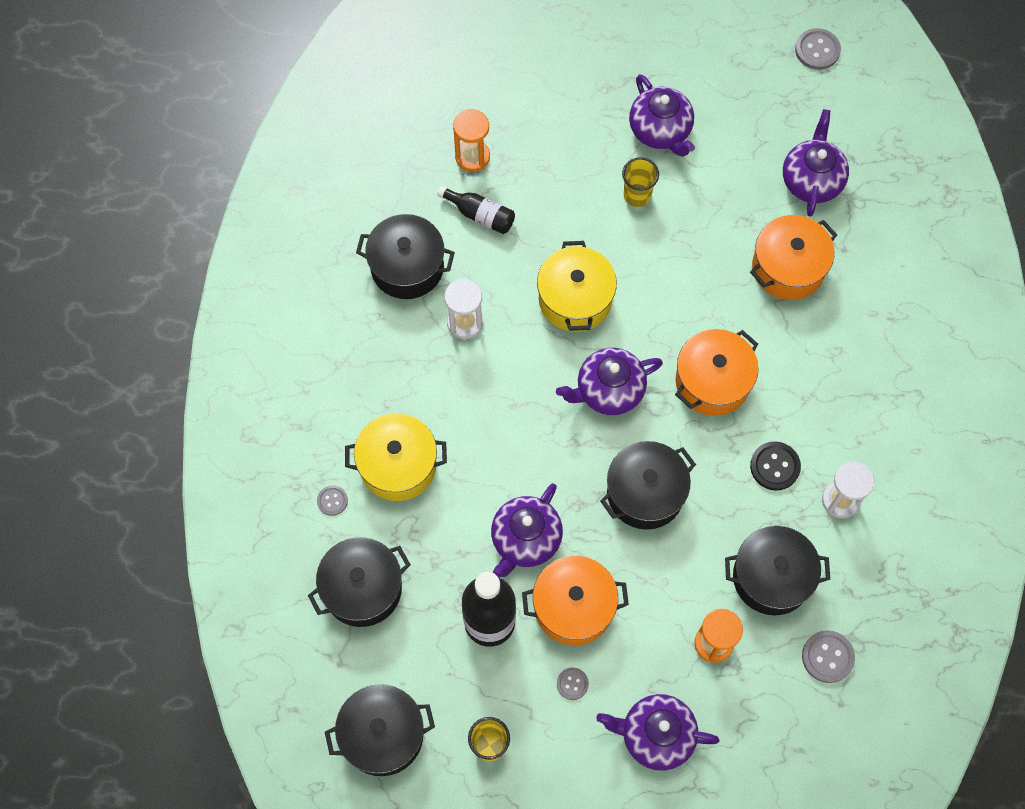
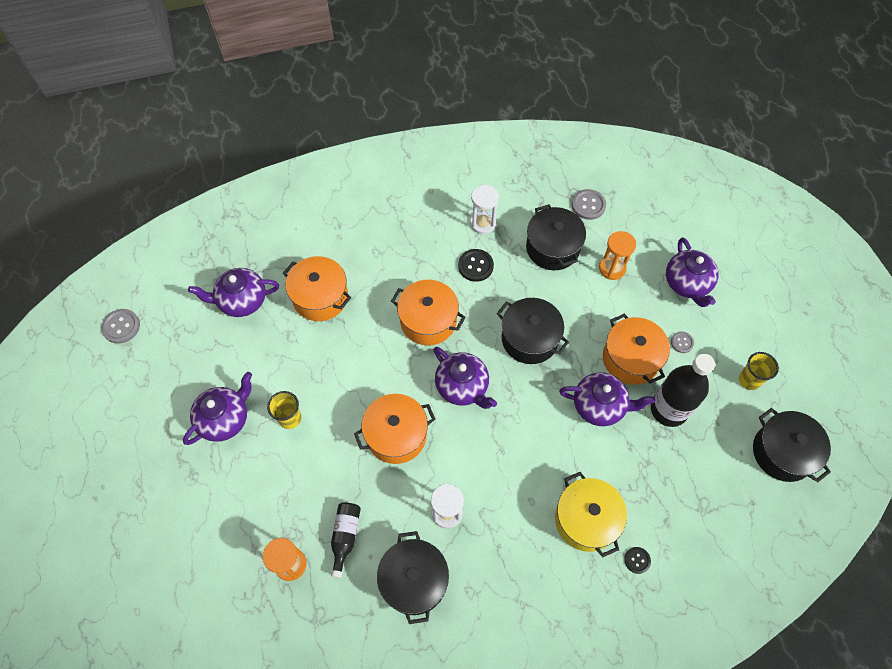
camera: 110 degrees left, 5 degrees down
(332, 501) = (637, 560): grey button -> black button
(362, 588) = (691, 508): black pot -> none
(575, 299) = (396, 435): yellow pot -> orange pot

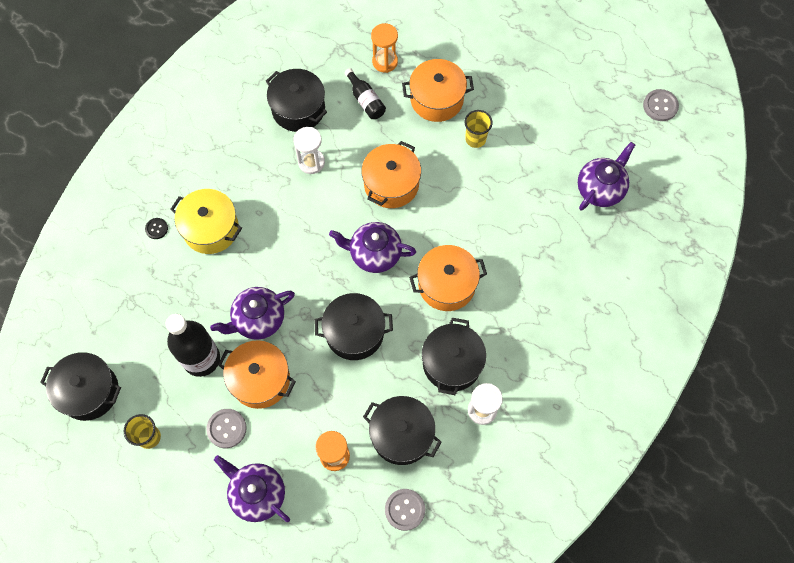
camera: 140 degrees right, 5 degrees up
(225, 419) = (518, 106): purple teapot -> none
(320, 297) = (546, 238): orange pot -> orange pot (436, 99)
(475, 266) = (452, 363): black button -> black pot
(682, 342) = (226, 428): grey button -> grey button, size x1.63

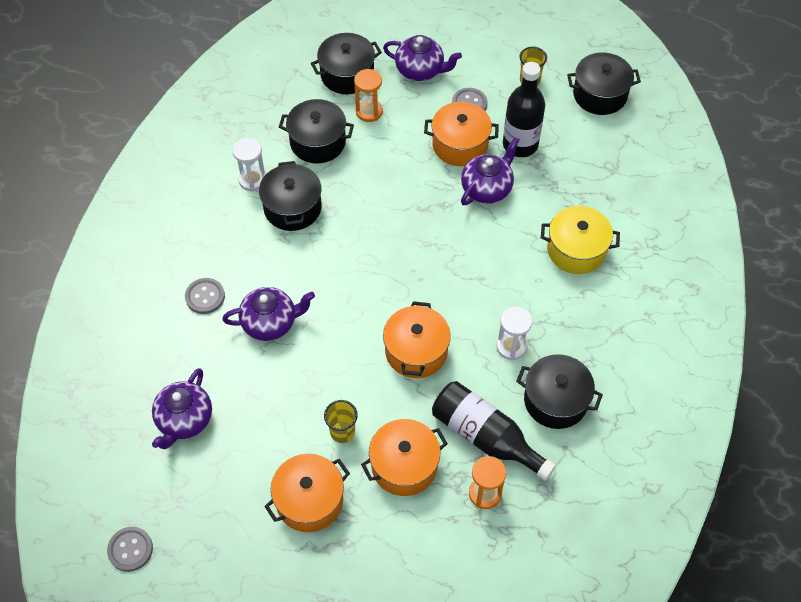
camera: 160 degrees right, 10 degrees down
(156, 229) = (628, 234): black button -> none
(354, 333) = (393, 205): black pot -> black pot (347, 74)
(365, 100) = (485, 436): black bottle -> black bottle, size x1.83
(374, 254) = (404, 277): purple teapot -> purple teapot (270, 323)
(405, 509) = (295, 94): grey button -> grey button (205, 297)
(446, 285) = (321, 272): orange pot -> orange pot (309, 500)

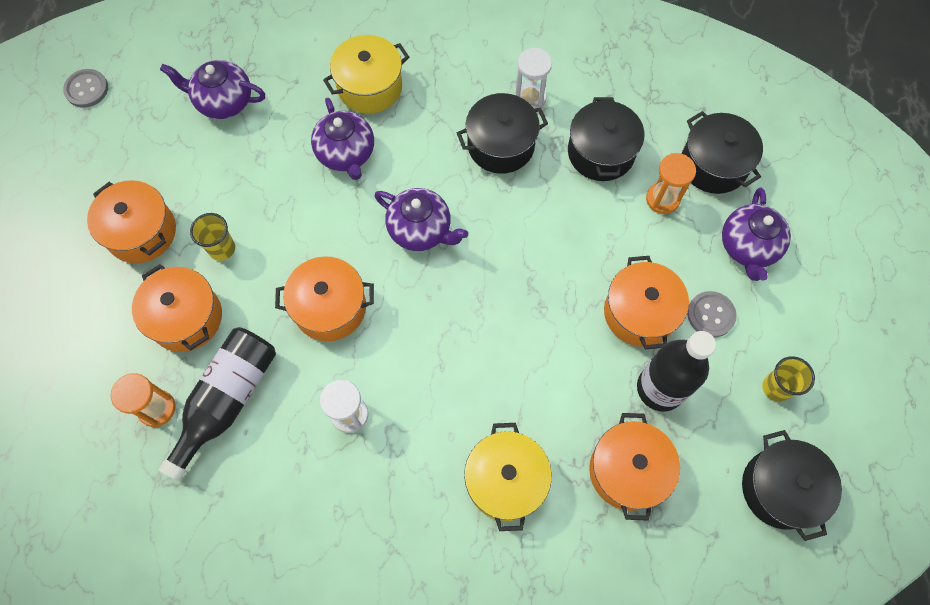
camera: 80 degrees right, 10 degrees up
(205, 297) = (370, 87): grey button -> yellow pot
(487, 188) = (578, 355): purple teapot -> purple teapot (421, 230)
(555, 400) = (282, 476): black pot -> none
(578, 175) = (628, 471): none -> orange pot

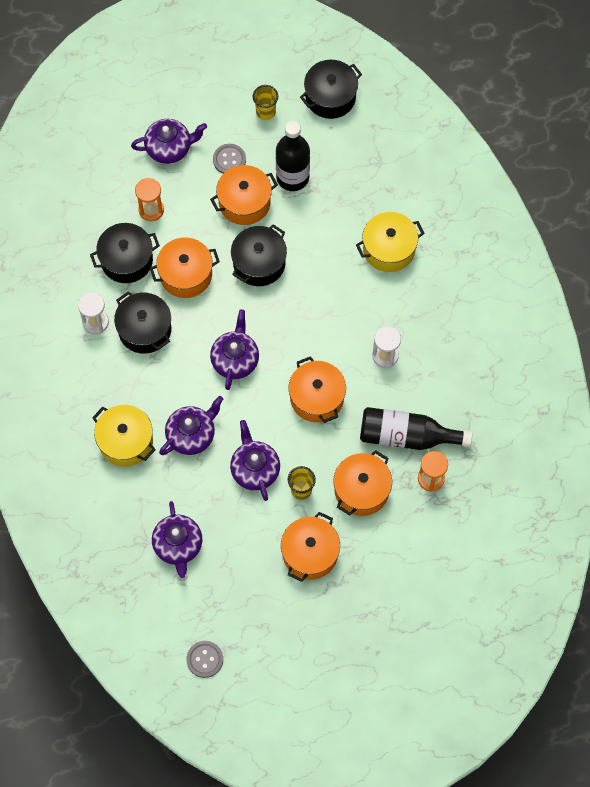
camera: 110 degrees left, 0 degrees up
(272, 206) = (255, 469): none -> purple teapot
(628, 471) = (354, 182): orange pot -> orange pot (186, 274)
(713, 164) = (110, 184): black pot -> black pot (259, 263)

